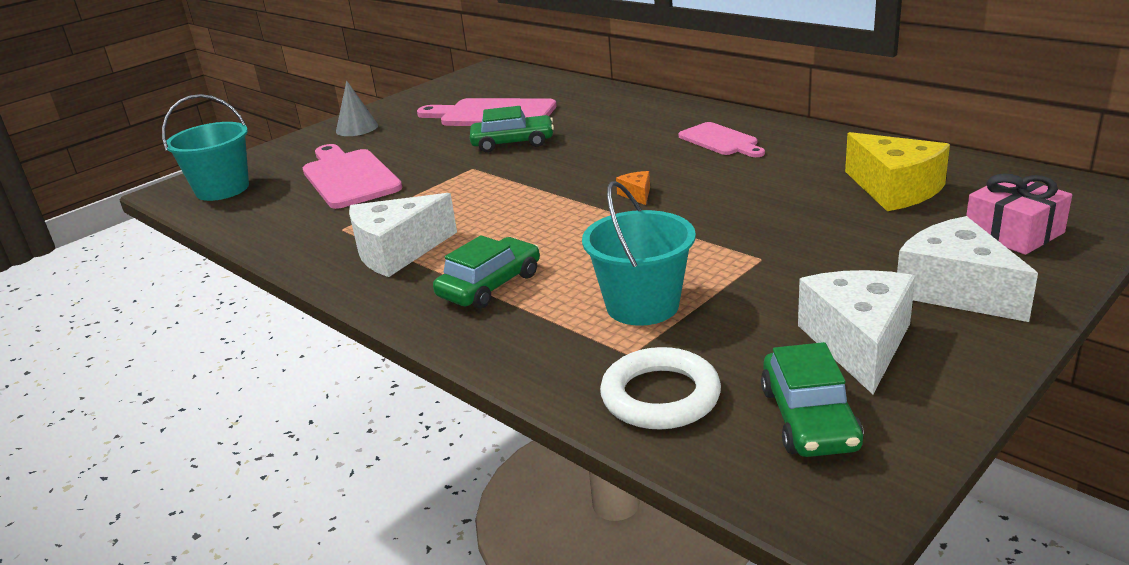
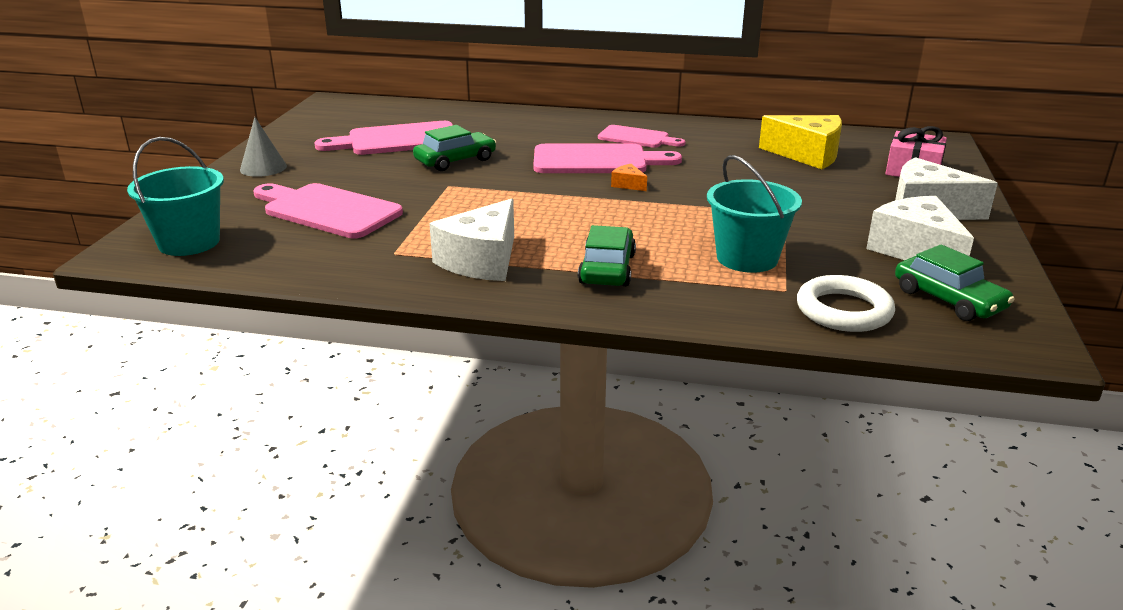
camera: 35 degrees left, 0 degrees up
(643, 161) = (596, 160): none -> pink cutting board

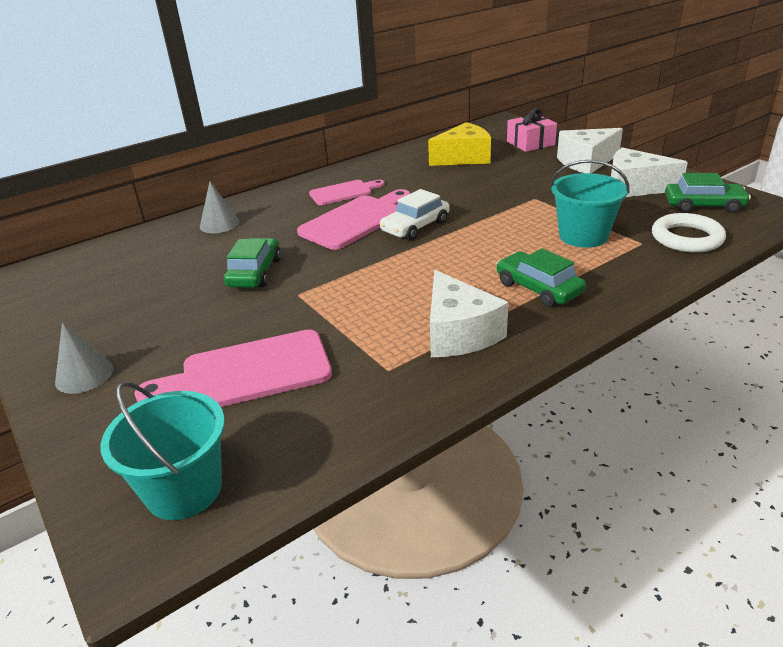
camera: 45 degrees left, 5 degrees up
(397, 140) = (162, 282): pink cutting board -> none
(505, 121) = (219, 224): none -> grey cone
(628, 185) = (415, 226): orange cheese -> white car

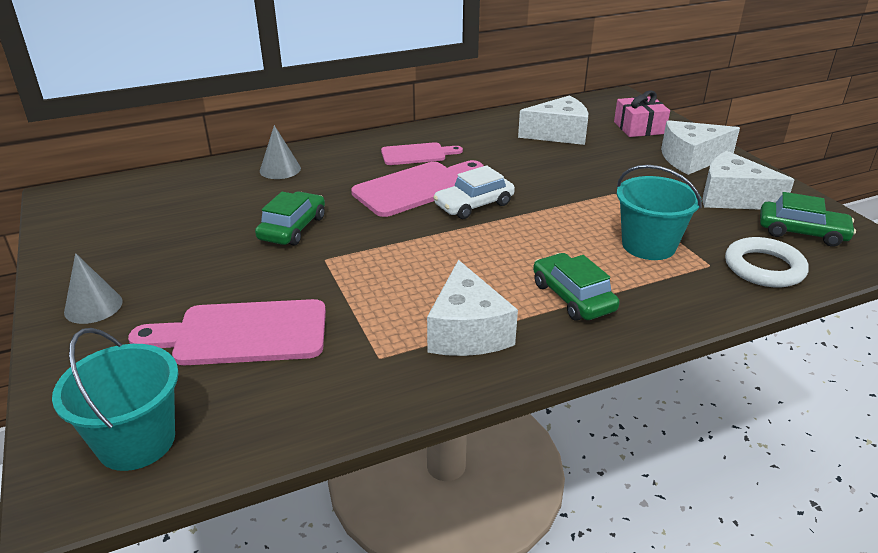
camera: 10 degrees right, 0 degrees up
(463, 158) = (558, 134): yellow cheese -> white cheese

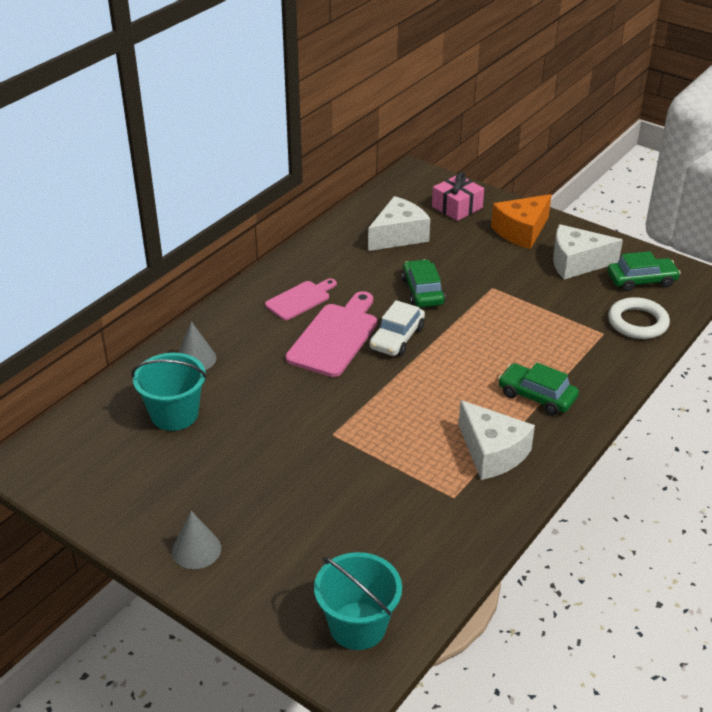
camera: 30 degrees left, 5 degrees up
(242, 334) = (340, 521): pink cutting board -> none
(292, 228) = (275, 415): green car -> green car (422, 291)
(648, 245) = (552, 331): turquoise bucket -> turquoise bucket (174, 414)
(691, 159) = (521, 231): white cheese -> orange cheese

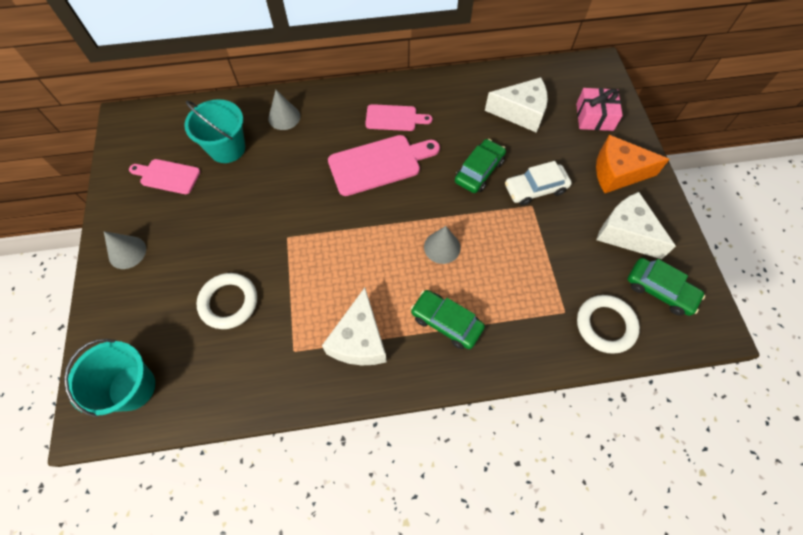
camera: 45 degrees right, 25 degrees up
(145, 472) = (167, 176): none -> pink cutting board
(351, 510) = (229, 302): none -> white ring
(397, 338) = (415, 196): white car -> white car (535, 189)
(466, 355) = (442, 247): none -> grey cone
(537, 396) = (446, 322): green car -> green car turned 45 degrees counterclockwise

